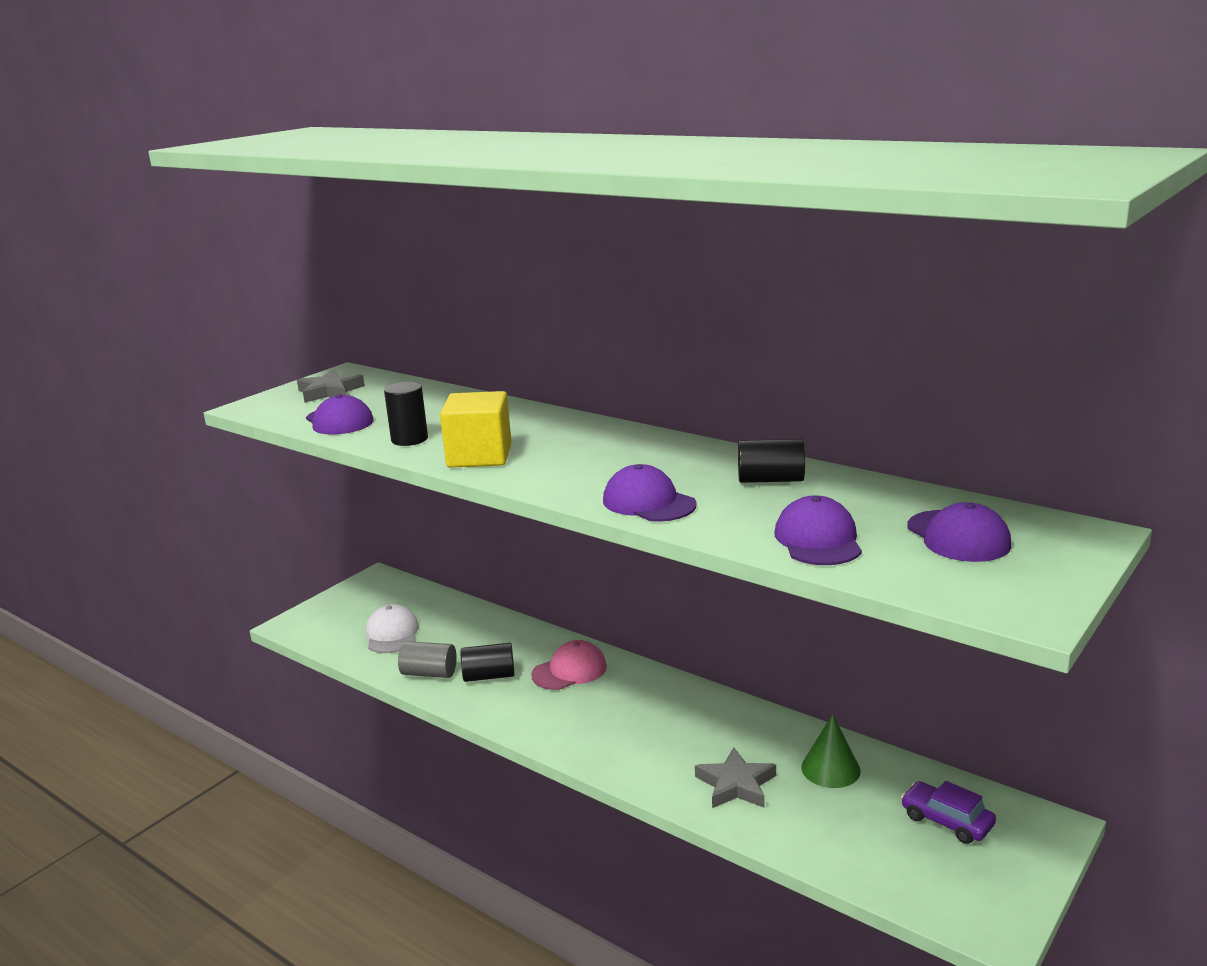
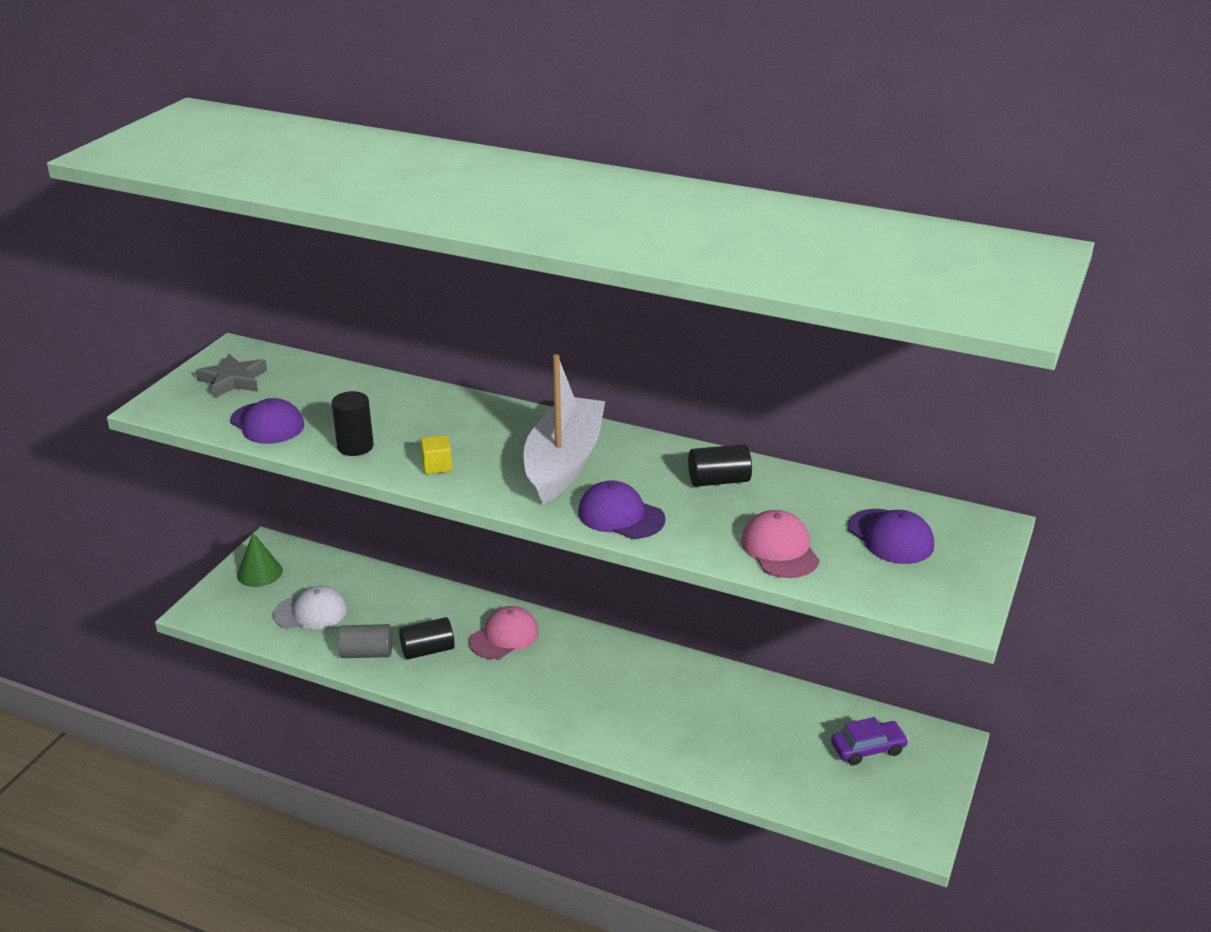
camera: 15 degrees left, 10 degrees up
(392, 634) = (311, 612): white cap -> white cap turned 105 degrees clockwise
(479, 456) = (437, 466): yellow cube -> yellow cube, size x0.49
(609, 459) = (563, 462): none -> white boat
(736, 784) = (688, 736): grey star -> none
(818, 540) = (779, 549): purple cap -> pink cap
(830, 769) = (764, 711): green cone -> green cone (259, 573)
(947, 821) = (868, 749): purple car -> purple car turned 135 degrees clockwise

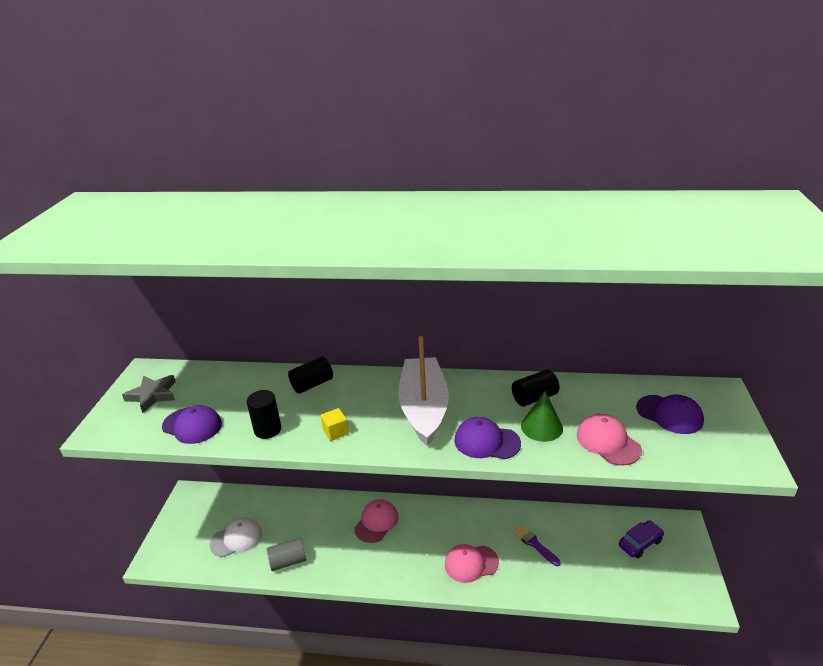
camera: 15 degrees left, 0 degrees up
(259, 573) = (189, 516): green cone -> green cone (541, 427)
(427, 650) = (329, 547): black cylinder -> black cylinder (312, 384)
(610, 714) = (471, 563): none -> pink cap
(712, 713) = (535, 544): none -> purple brush

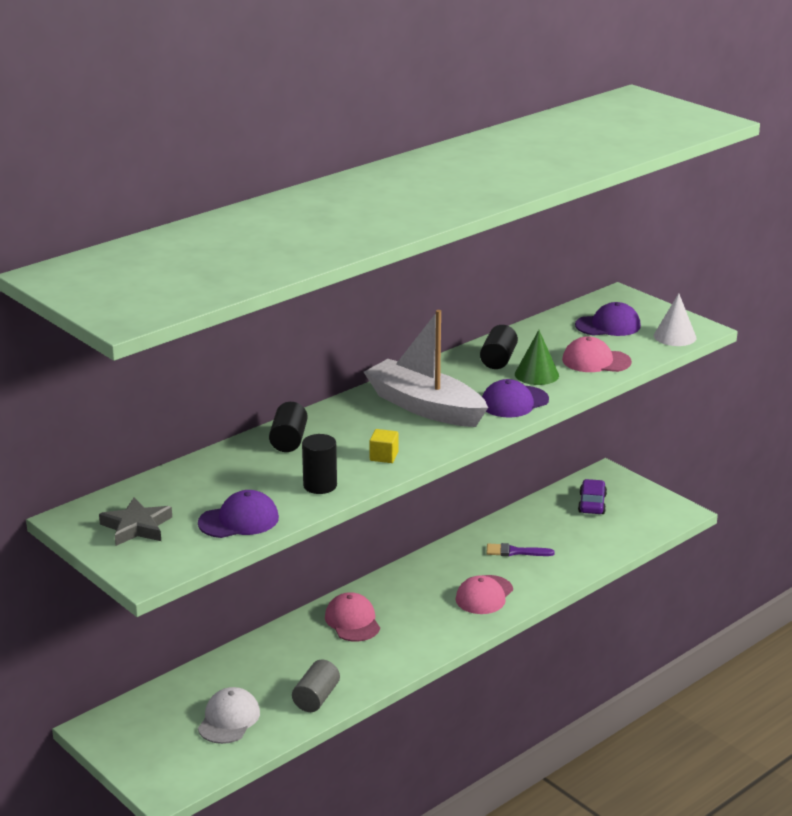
camera: 50 degrees left, 5 degrees down
(718, 458) = (674, 336): none -> white cone

